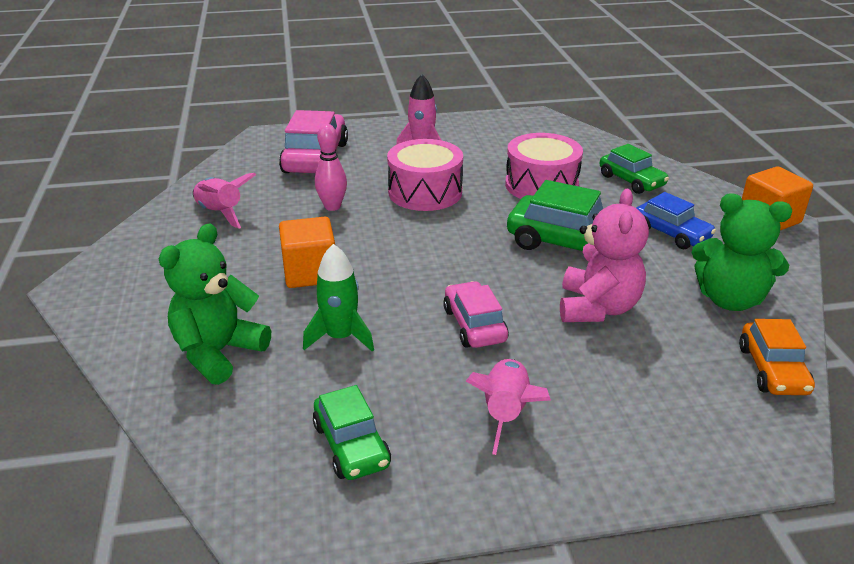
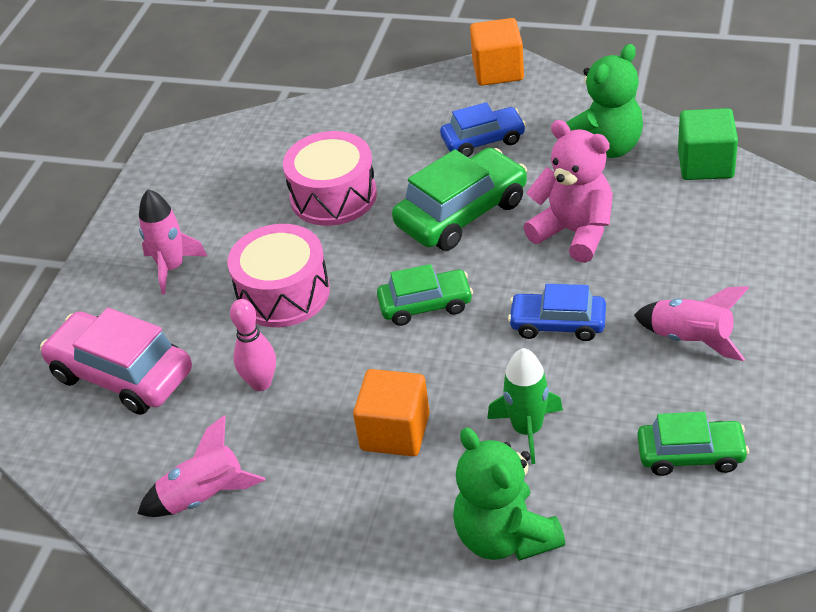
camera: 60 degrees left, 10 degrees up
(474, 325) = (557, 324): pink car -> blue car
(631, 181) = (370, 129): green car -> green car (425, 305)
(772, 370) = (705, 164): orange car -> green cube

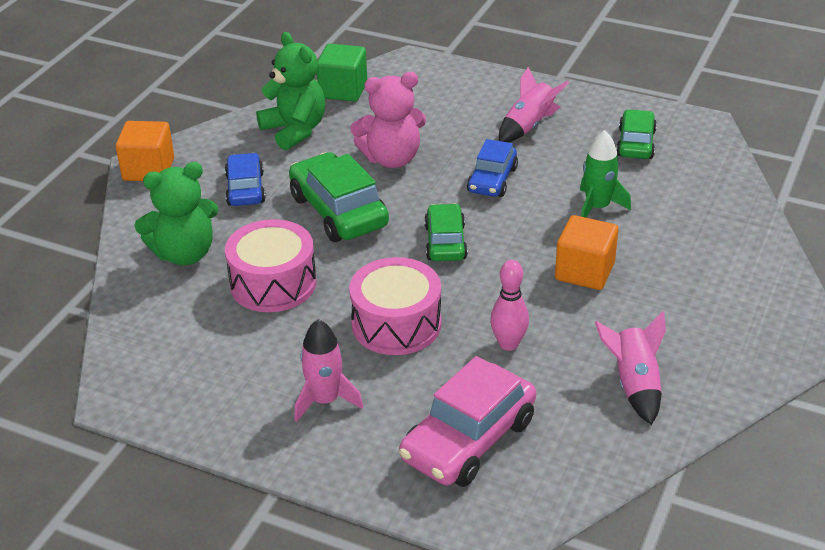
camera: 85 degrees left, 5 degrees down
(505, 537) = (696, 229): green teddy bear -> green teddy bear (184, 254)
(574, 232) = (391, 159): pink teddy bear -> pink teddy bear turned 150 degrees counterclockwise

